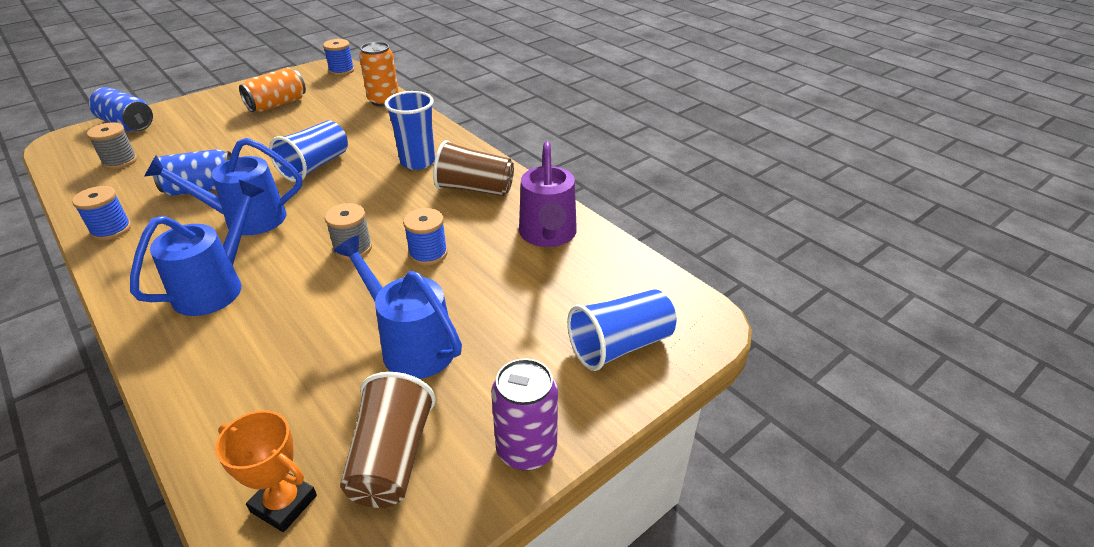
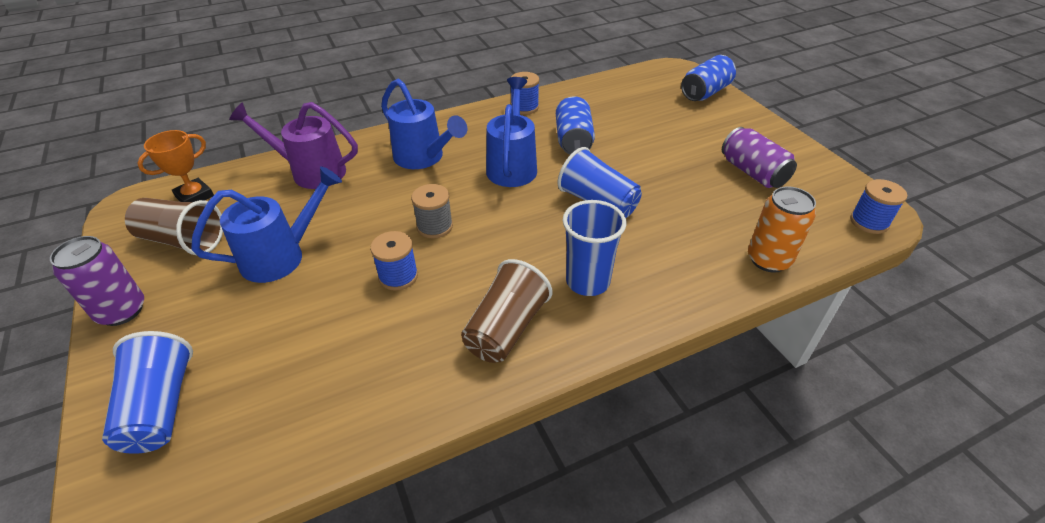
camera: 105 degrees right, 5 degrees up
(120, 161) = (633, 97): grey spool -> none
(277, 104) = (753, 172): orange can -> purple can
(548, 235) = (374, 385): purple watering can -> purple watering can (311, 171)

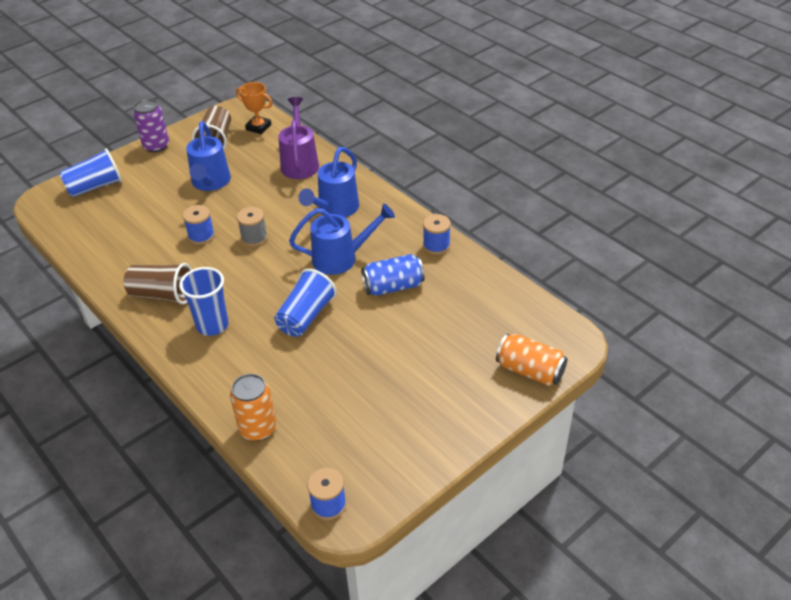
camera: 75 degrees right, 0 degrees up
(282, 256) = (210, 183): blue watering can -> blue watering can turned 45 degrees clockwise
(705, 92) = (530, 371): blue can -> orange can
(753, 172) = (384, 416): purple can -> none

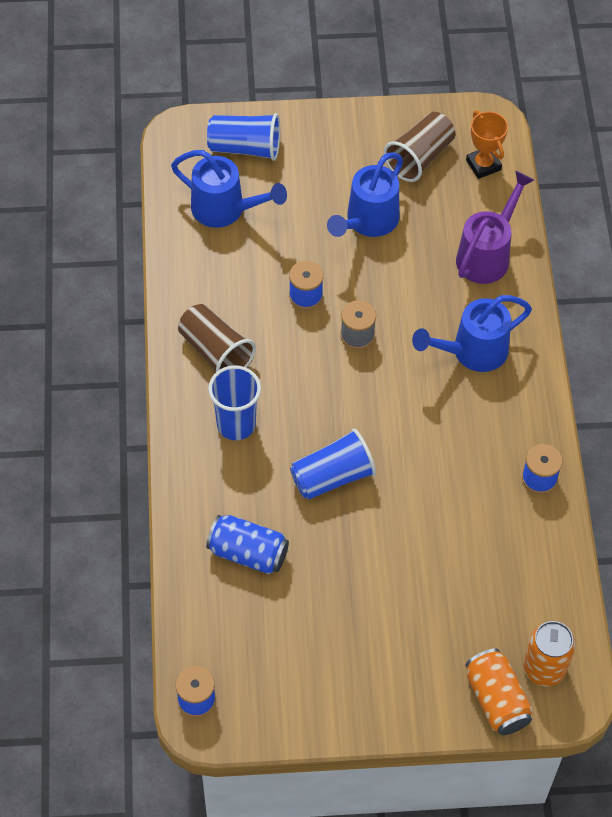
camera: 35 degrees right, 15 degrees up
(156, 146) = (349, 123): purple can -> none
(258, 428) = (194, 576): orange can -> orange can (544, 668)
(341, 258) = (425, 426): blue watering can -> blue watering can (225, 210)
(393, 286) = (448, 501): blue can -> blue can (248, 553)

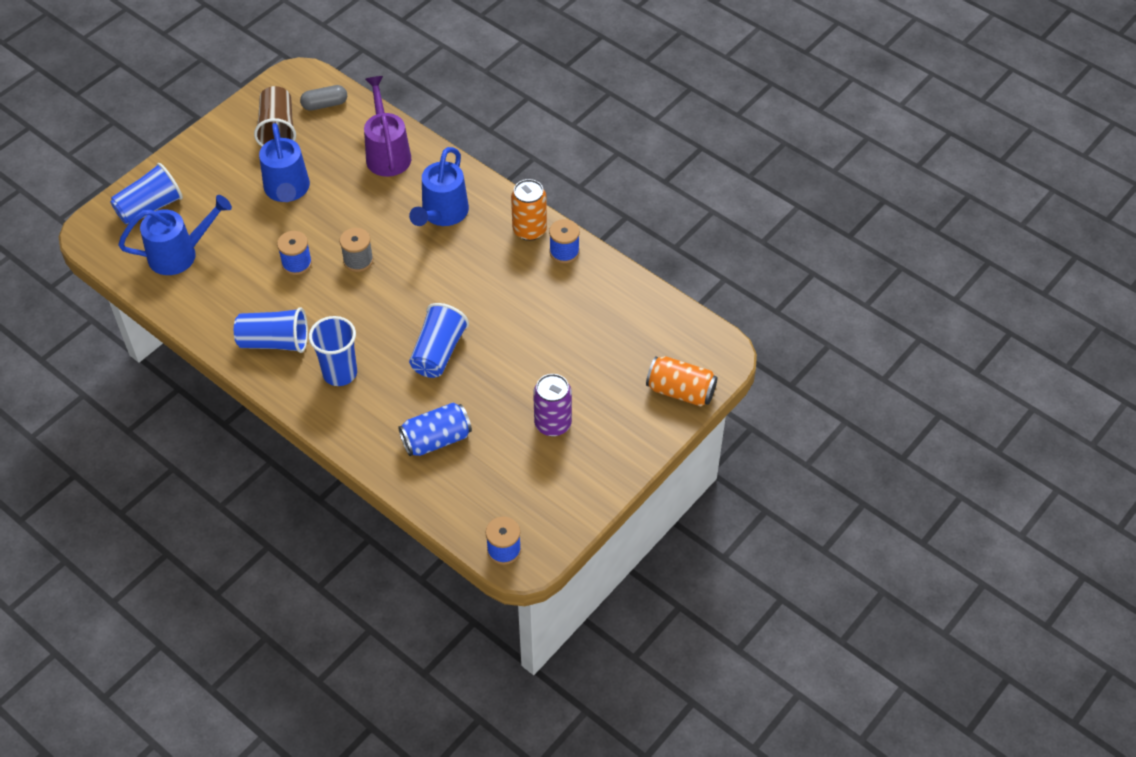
camera: 45 degrees left, 5 degrees down
(215, 351) = (274, 342): brown cup -> blue cup
(355, 627) = (553, 424): none -> purple can
(483, 165) = (325, 104): orange trophy -> grey capsule
(544, 668) = (687, 351): orange can -> orange can (529, 230)

